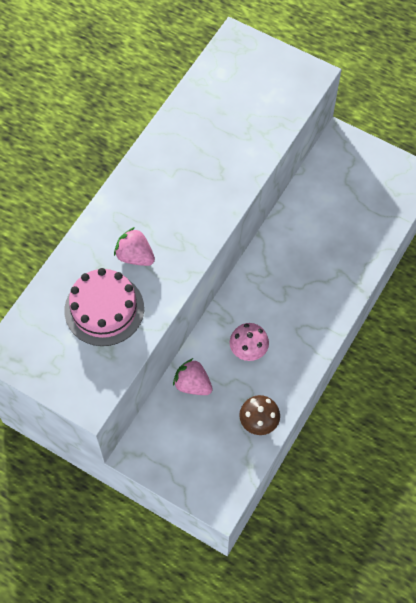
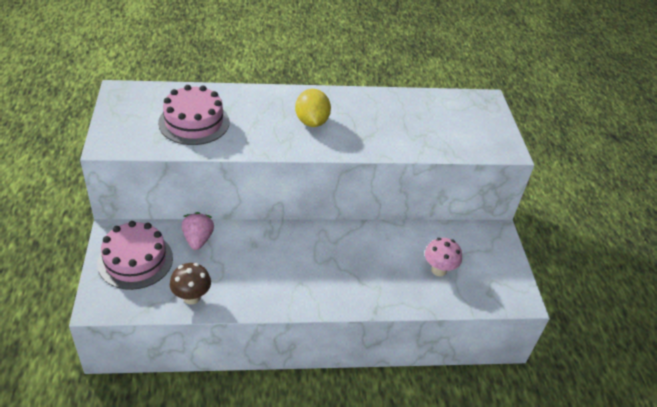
camera: 50 degrees right, 20 degrees down
(135, 256) = (252, 120): pink strawberry -> none
(171, 206) = (311, 122): none -> yellow lemon
(185, 449) = (135, 260): none -> pink cake
(248, 351) = (254, 260): pink mushroom -> pink mushroom (439, 270)

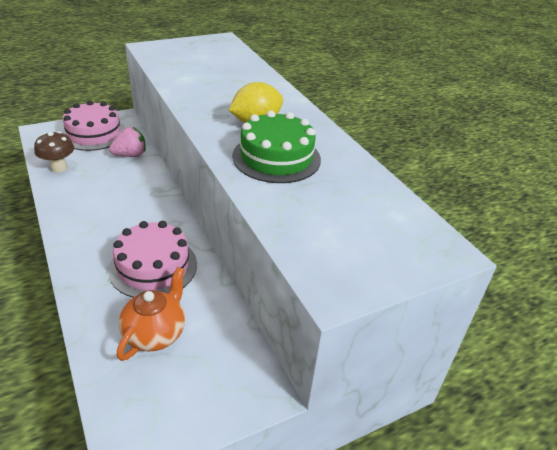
camera: 70 degrees right, 5 degrees down
(194, 122) = (204, 70): pink cake -> pink cake (153, 267)
(367, 128) = (276, 157): none -> green cake
(439, 270) = (155, 333): pink mushroom -> orange teapot

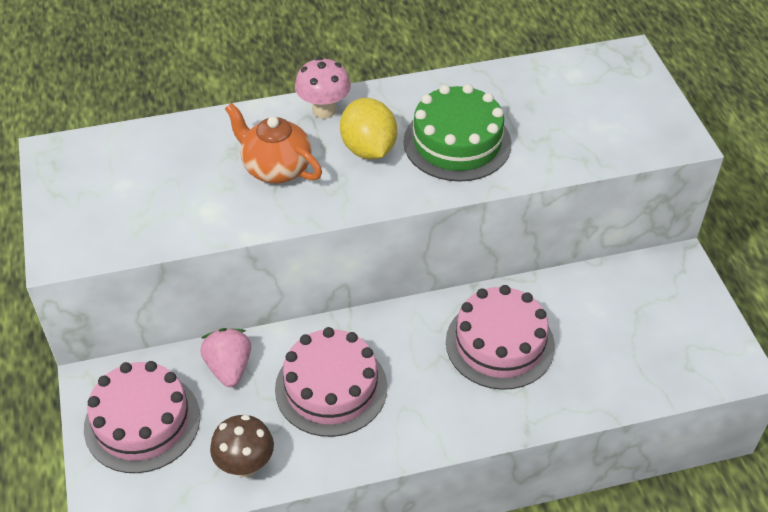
camera: 75 degrees left, 10 degrees up
(114, 192) = (331, 388): none -> pink cake
(155, 333) = (606, 344): orange teapot -> orange teapot (276, 168)
(289, 105) = (324, 110): none -> pink mushroom

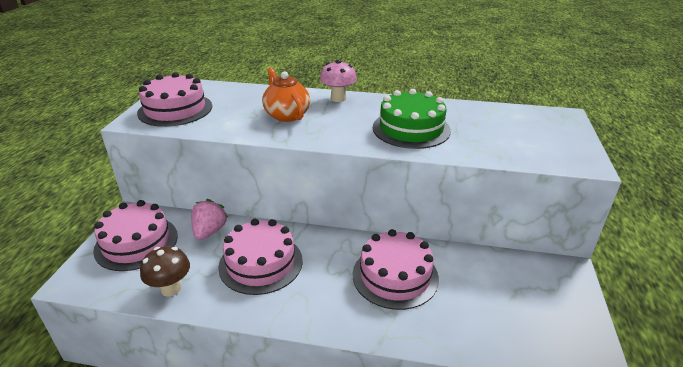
camera: 25 degrees right, 15 degrees down
(102, 209) = (175, 109): none -> pink cake
(368, 149) = (350, 119): yellow lemon -> none

